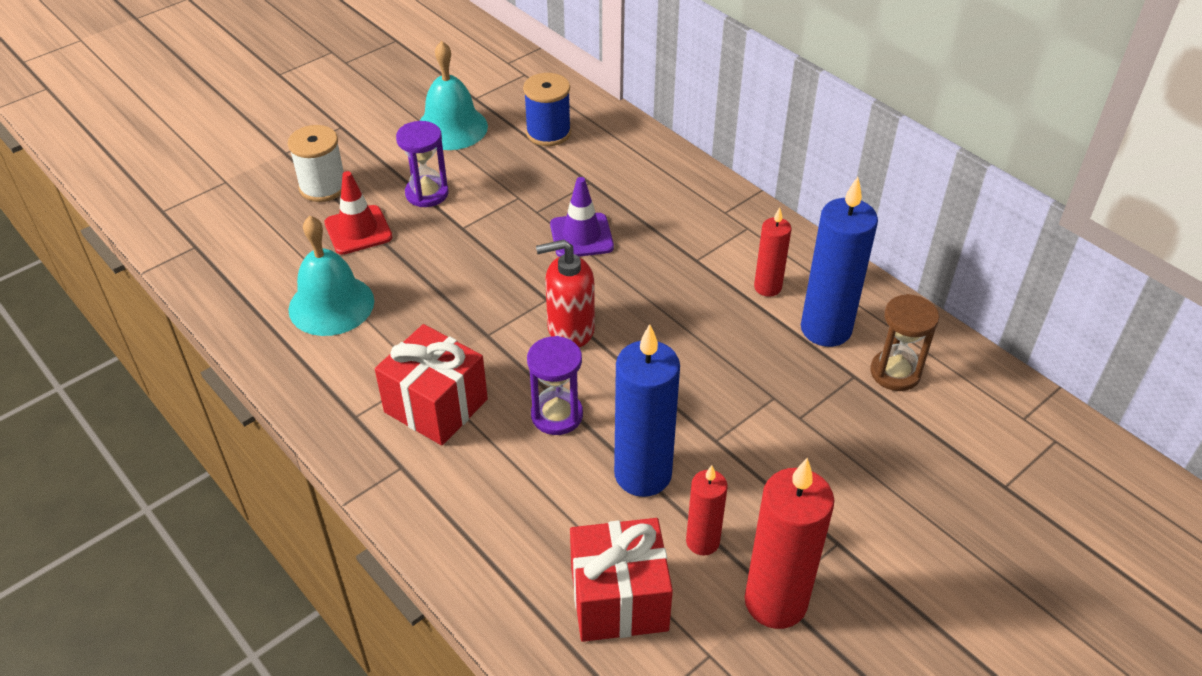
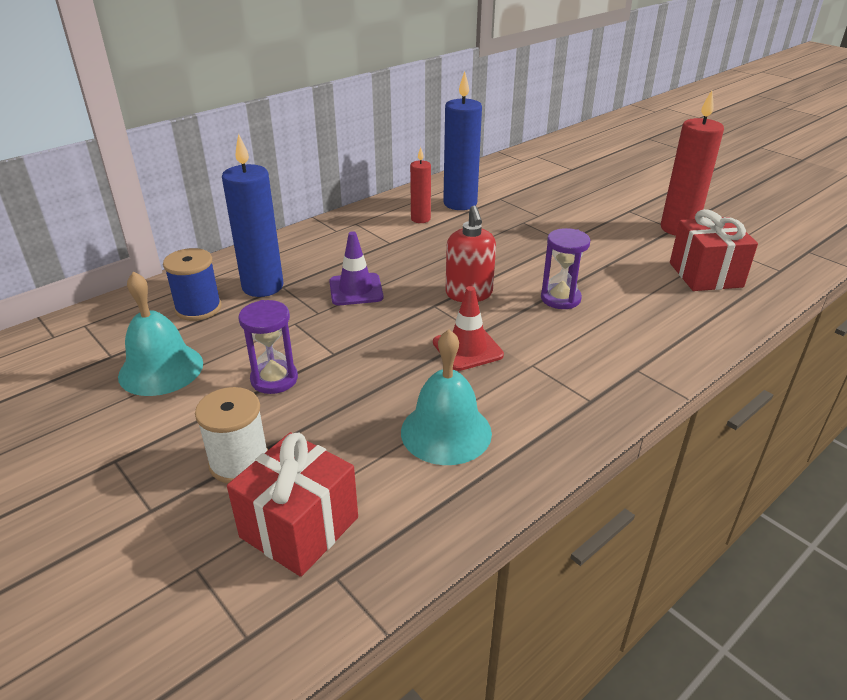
camera: 90 degrees left, 10 degrees down
(358, 230) = (327, 424): red traffic cone -> red traffic cone (467, 349)
(436, 406) = (566, 355): red gift -> red gift (299, 527)
(643, 474) = (603, 266): blue candle -> blue candle (262, 287)
(702, 541) = (648, 248): red candle -> none
(895, 372) = (495, 187): brown hourglass -> none

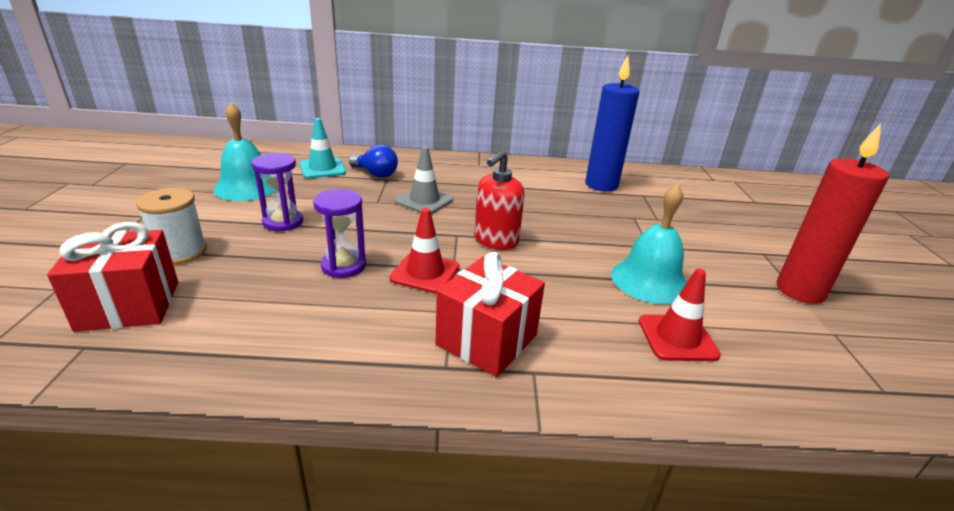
camera: 40 degrees right, 5 degrees down
(198, 308) = (322, 168): blue spool -> turquoise traffic cone
(262, 287) = (375, 174): blue candle -> blue light bulb
(356, 290) = (424, 201): purple traffic cone -> grey traffic cone
(420, 219) = (550, 182): red candle -> none
(446, 432) = (306, 313): turquoise bell -> turquoise bell (649, 280)
(560, 298) = (565, 281): purple hourglass -> purple hourglass (343, 266)
(668, 298) = (677, 338): none -> red traffic cone
(705, 275) = (763, 342): red gift -> red gift (486, 340)

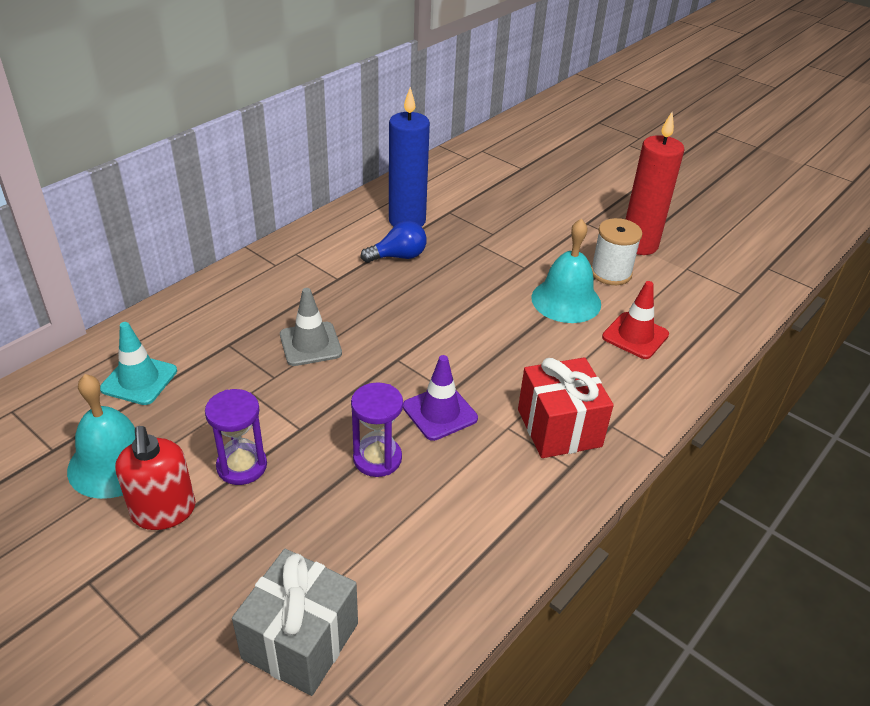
camera: 50 degrees left, 10 degrees up
(129, 305) = (300, 641): red gift -> grey gift
(180, 252) = (224, 571): white spool -> white spool (611, 273)
(375, 174) = (206, 346): blue light bulb -> blue light bulb (398, 256)
(425, 273) = (440, 412): red traffic cone -> purple traffic cone
(495, 241) = (432, 342): red soap dispenser -> red soap dispenser (164, 511)

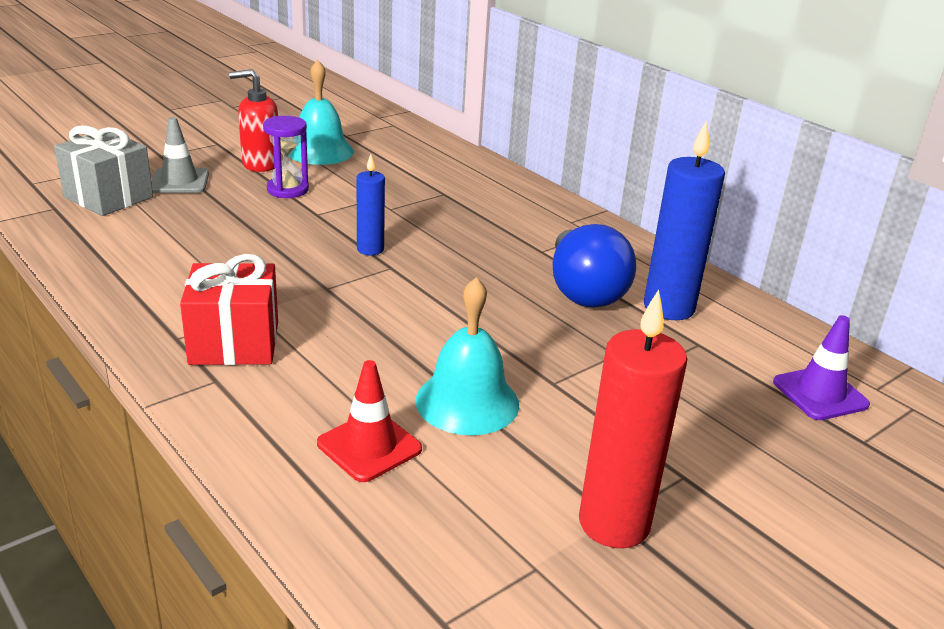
camera: 100 degrees right, 10 degrees down
(139, 380) = (409, 160): turquoise traffic cone -> none
(310, 344) = (431, 227): grey traffic cone -> grey traffic cone (179, 181)
(368, 377) = (370, 249): none -> blue candle
(377, 458) = (259, 241): purple hourglass -> none
(398, 256) = (584, 291): blue light bulb -> blue light bulb, size x1.65
(440, 412) = (299, 278): purple traffic cone -> purple traffic cone (820, 393)
(611, 273) = (530, 464): white spool -> none

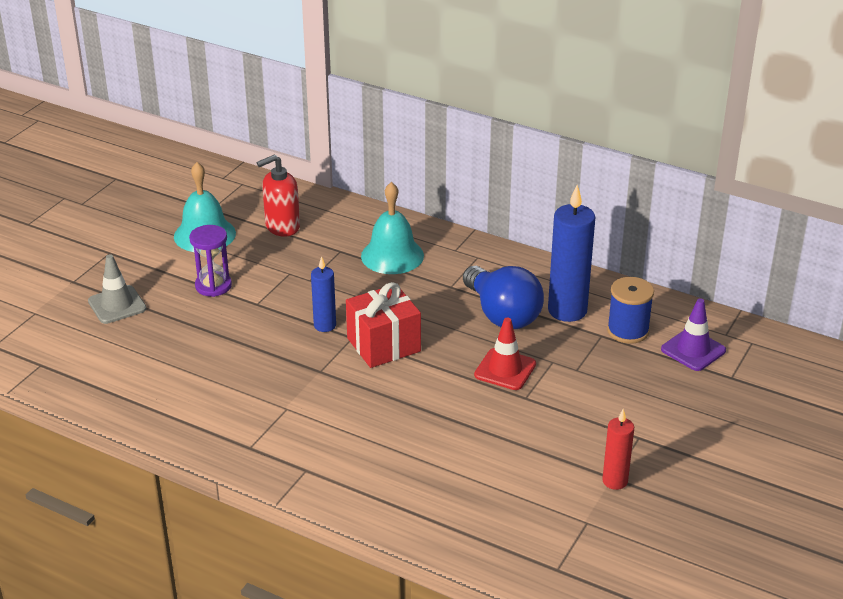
camera: 20 degrees left, 5 degrees up
(108, 197) = (74, 340): grey gift -> none
(234, 343) = (293, 438): red gift -> red gift (383, 345)
(260, 164) = (167, 264): red soap dispenser -> red soap dispenser (282, 227)
(369, 446) = (441, 482): red traffic cone -> red traffic cone (505, 369)
(467, 402) = (480, 430): turquoise bell -> turquoise bell (392, 255)
(614, 524) = (615, 481): red candle -> red candle, size x0.56
(737, 348) = (628, 331): none -> blue spool

